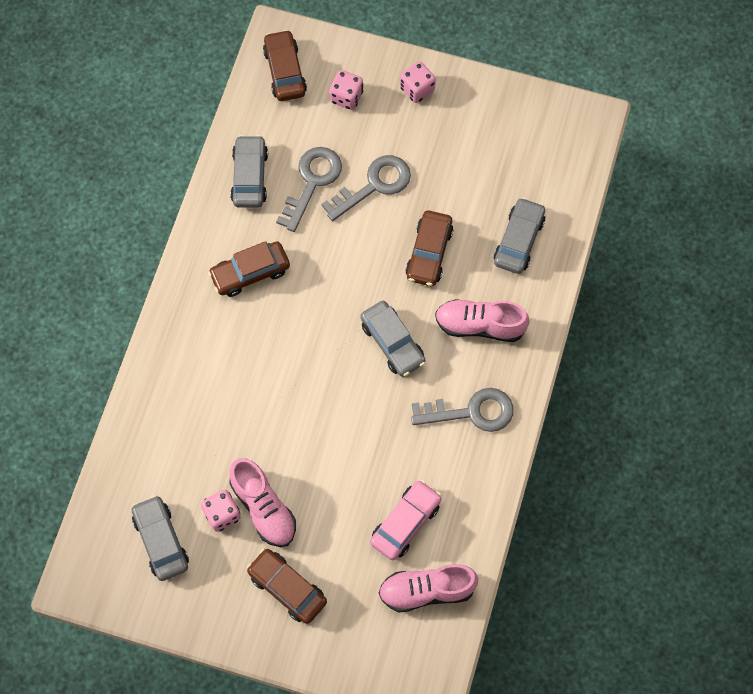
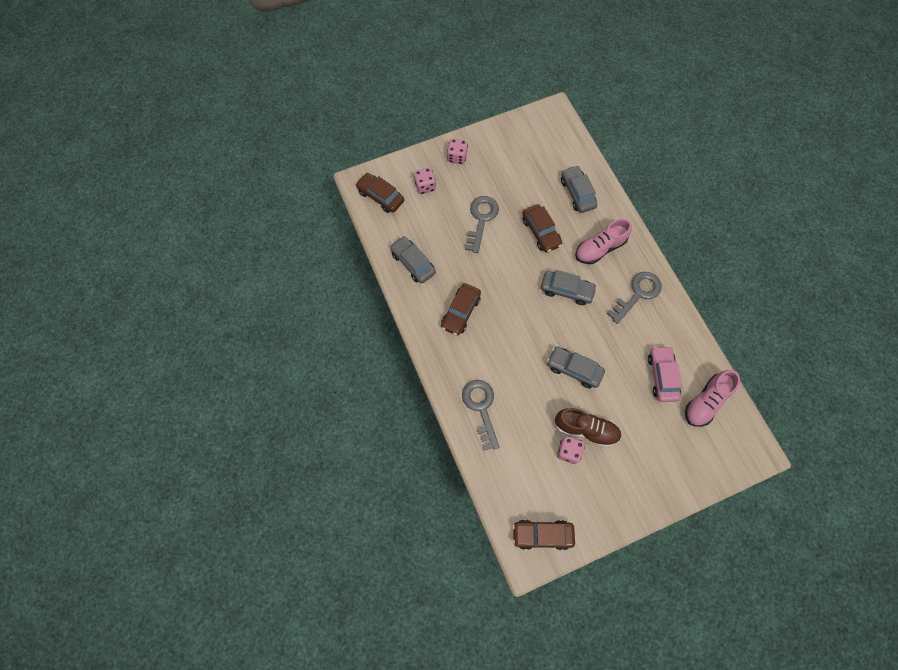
camera: 40 degrees left, 0 degrees up
(161, 541) = (550, 494): grey car -> grey car (574, 369)
(263, 508) = (586, 429): pink shoe -> brown shoe
(287, 588) = (639, 462): brown car -> brown car (542, 535)
(312, 182) = (448, 242): grey key -> grey key (481, 408)

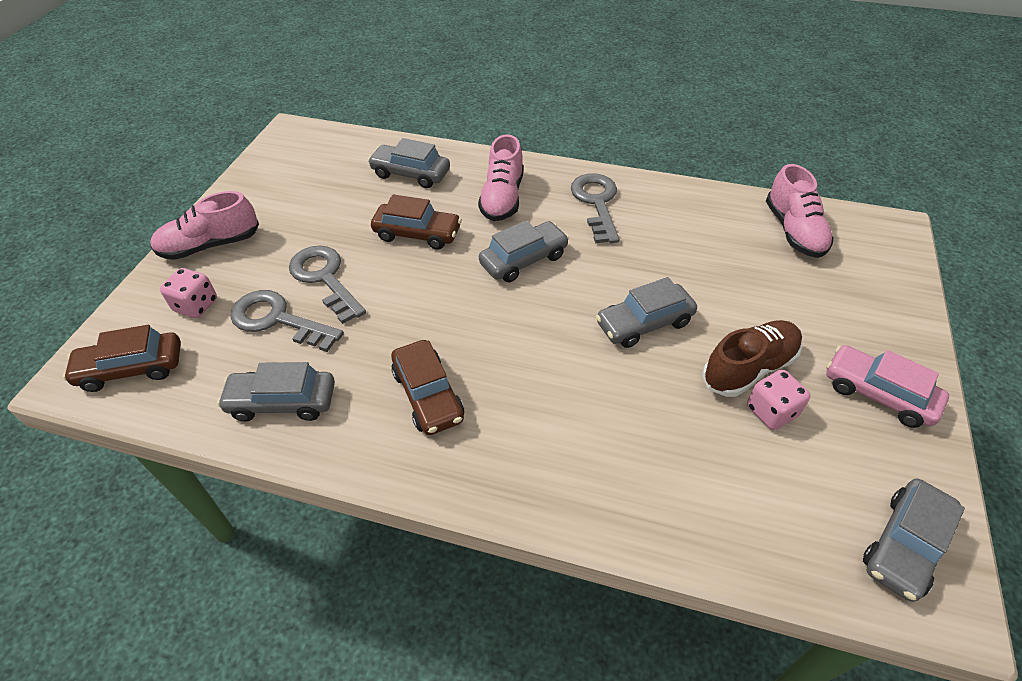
camera: 50 degrees left, 20 degrees down
(457, 157) = (210, 245): pink dice -> pink shoe
(481, 408) = (612, 479): grey key -> grey key (278, 320)
(542, 535) = (905, 545): brown car -> grey car
(662, 376) = (727, 247): pink car -> pink car (878, 394)

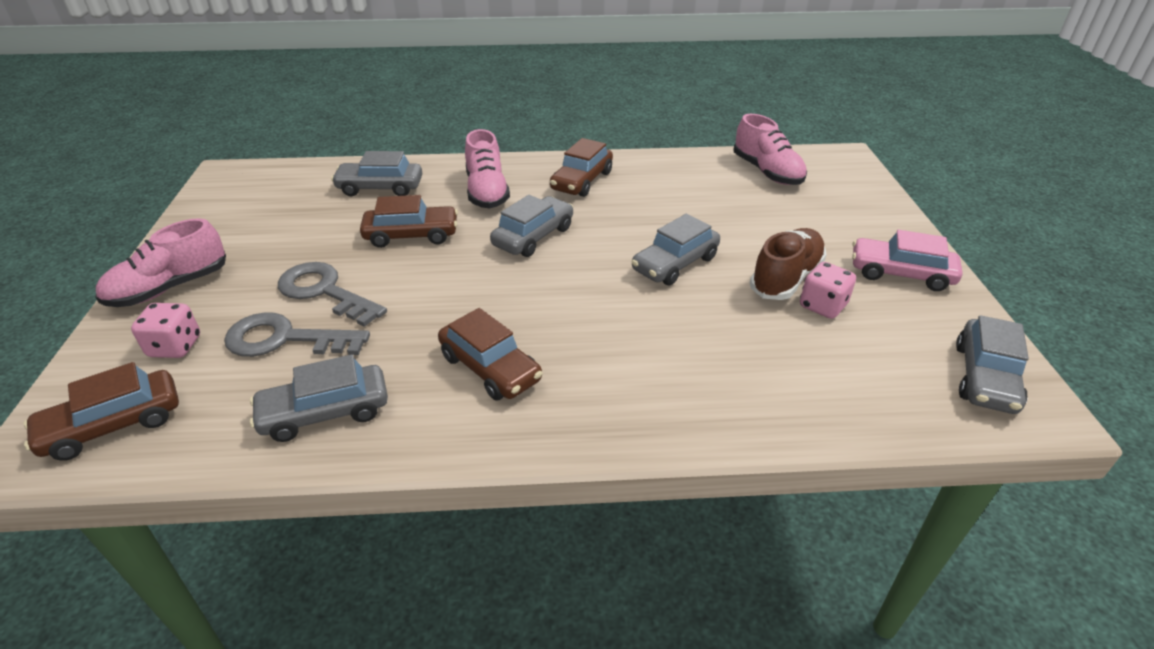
camera: 20 degrees left, 10 degrees down
(597, 203) = (582, 181): grey key -> brown car

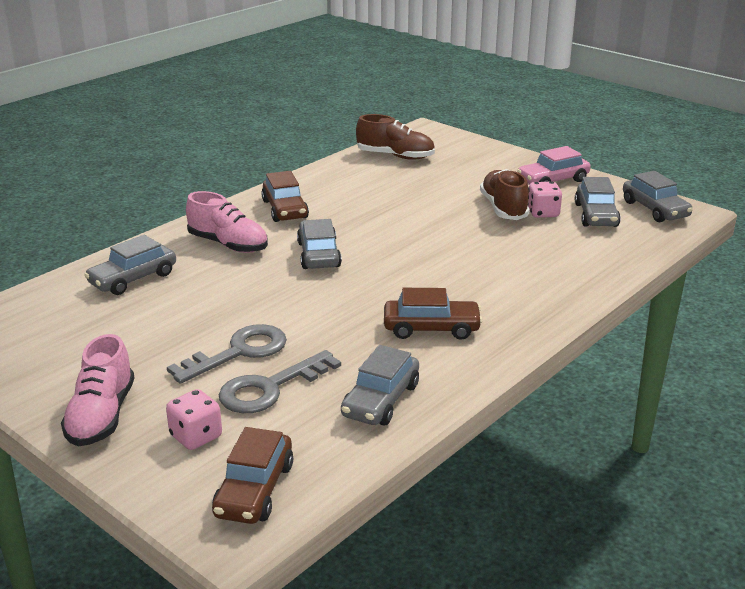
camera: 45 degrees left, 10 degrees down
(325, 292) = (238, 352): grey key -> grey key turned 150 degrees clockwise
(411, 235) = (229, 293): brown car -> none
(675, 264) = (434, 229): grey car -> grey car (596, 215)
(767, 172) = (395, 156): pink shoe -> brown shoe

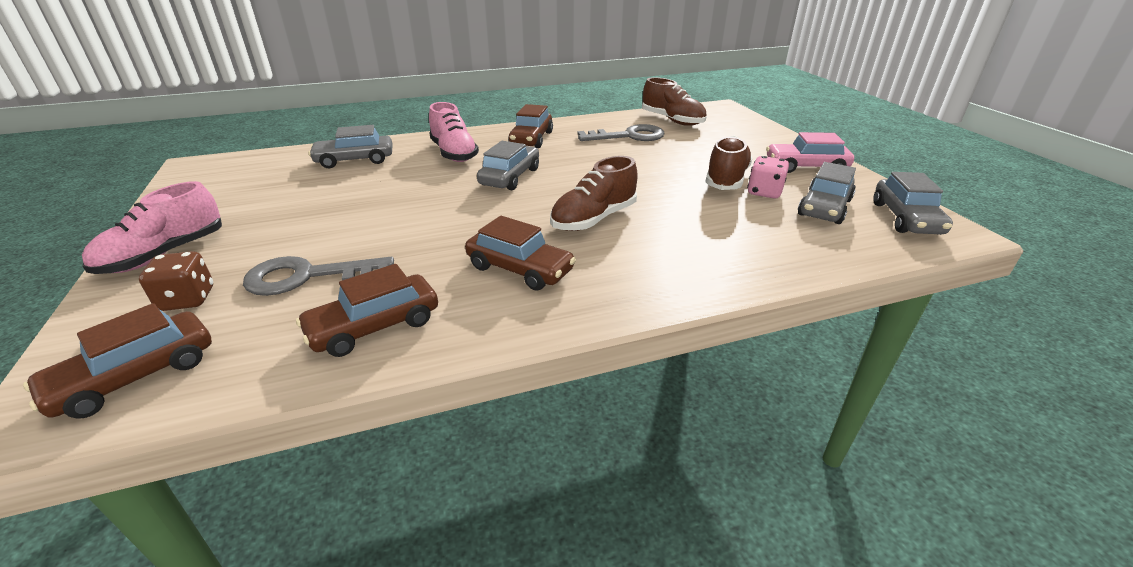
camera: 30 degrees right, 5 degrees up
(196, 436) = (187, 299): pink dice -> brown dice
(238, 352) = (334, 236): grey key -> grey key (628, 136)
(381, 400) = (374, 326): grey car -> brown car
(439, 273) = (593, 219): none -> brown shoe

